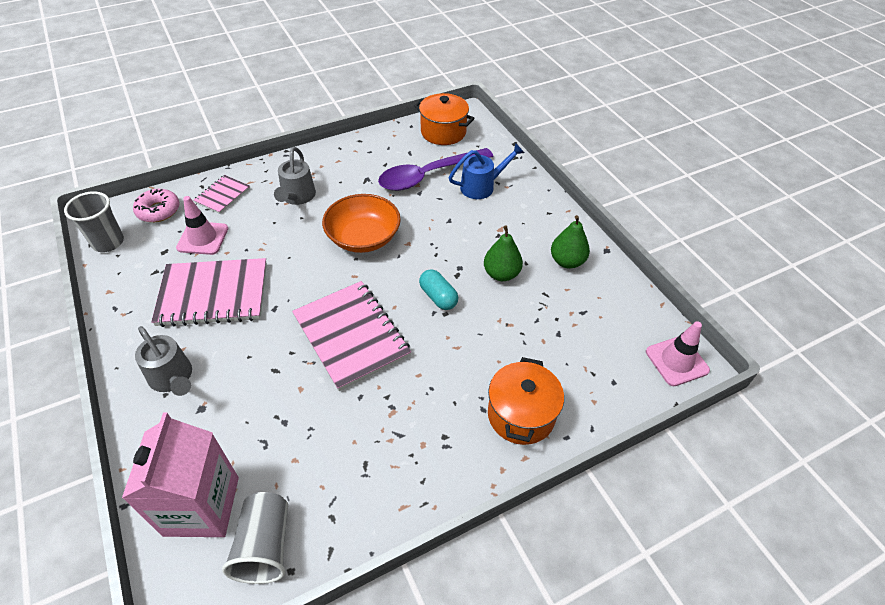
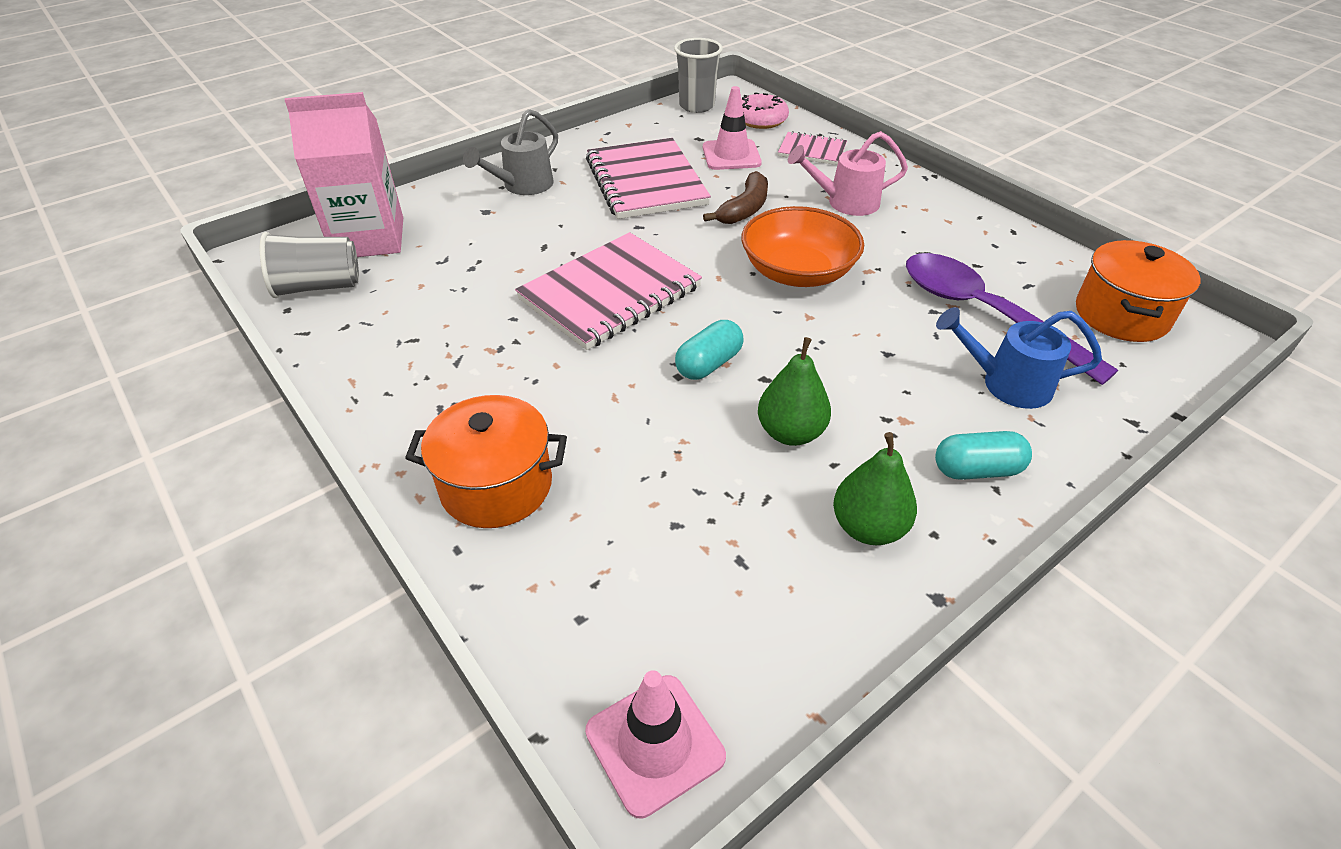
camera: 80 degrees right, 5 degrees down
(280, 246) = (744, 209): none -> brown banana
(297, 197) = (845, 202): grey watering can -> pink watering can
(482, 186) = (1006, 383): blue watering can -> blue watering can turned 135 degrees clockwise
(537, 215) = (977, 470): none -> turquoise capsule

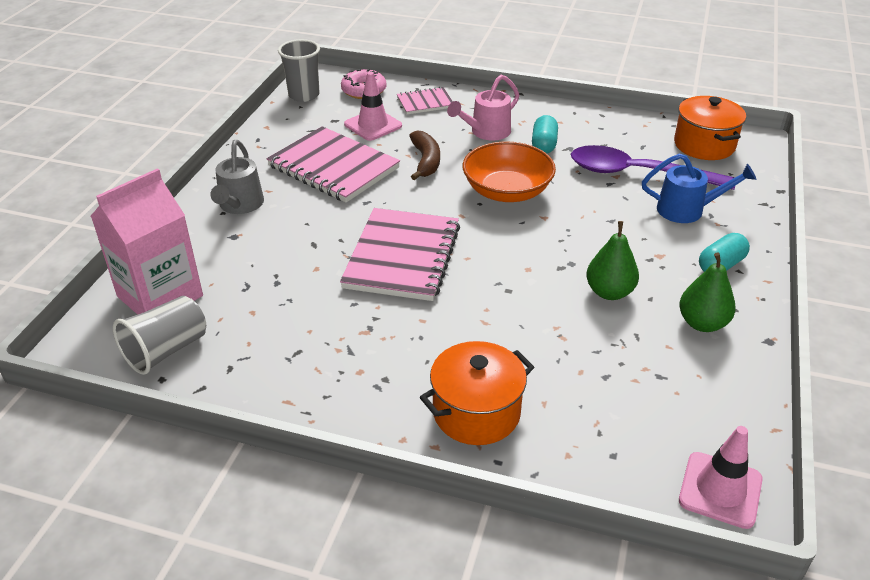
camera: 35 degrees left, 5 degrees down
(709, 364) = (518, 274): turquoise capsule -> turquoise capsule (544, 145)
(1006, 383) = (688, 210): blue watering can -> blue watering can turned 150 degrees counterclockwise

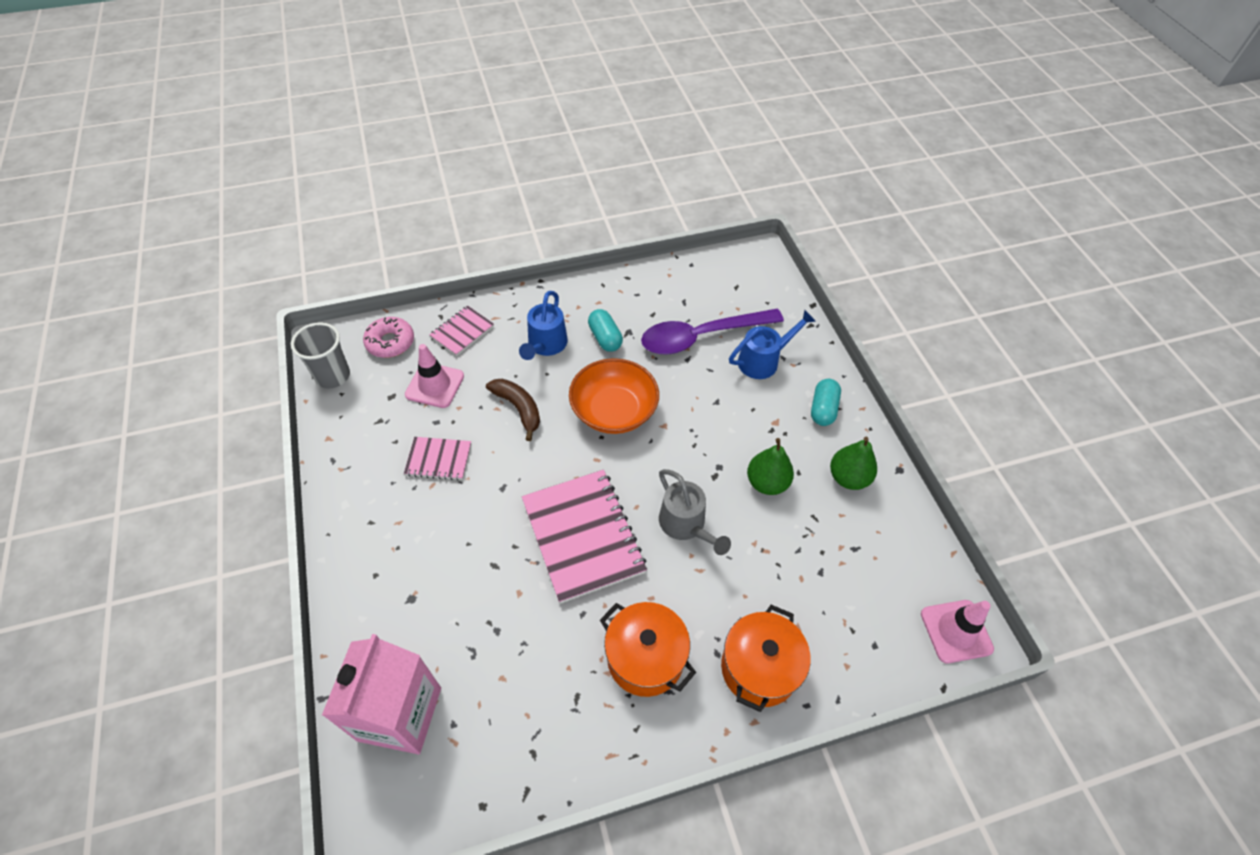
camera: 35 degrees left, 15 degrees up
(166, 350) = (459, 772): grey cup -> none
(239, 206) = (385, 557): grey watering can -> grey watering can (686, 525)
(333, 167) = (438, 460): pink notebook -> pink notebook, size x0.52
(486, 132) = (545, 346): pink watering can -> blue watering can
(704, 145) = (728, 278): orange pot -> orange pot (645, 658)

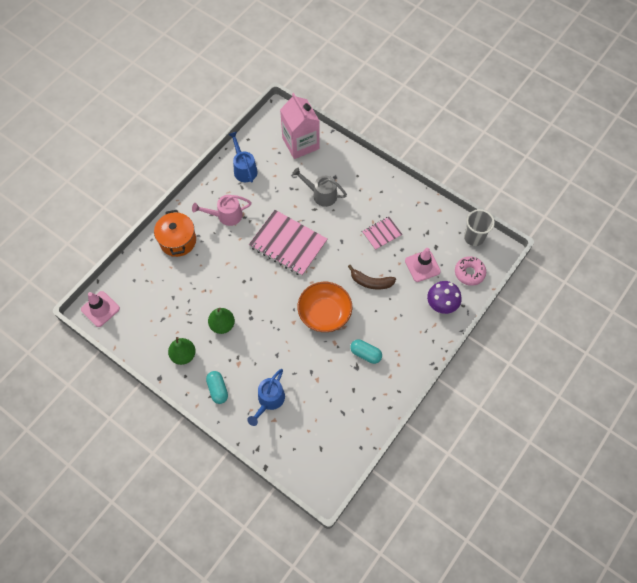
camera: 145 degrees right, 10 degrees up
(462, 332) = (441, 304): pink notebook -> purple mushroom
(545, 346) = (392, 326): blue watering can -> blue watering can (244, 168)
(645, 658) = (225, 216): orange pot -> pink watering can
(686, 525) = (246, 278): grey watering can -> grey watering can (321, 194)
(700, 337) = (314, 392): purple spoon -> none

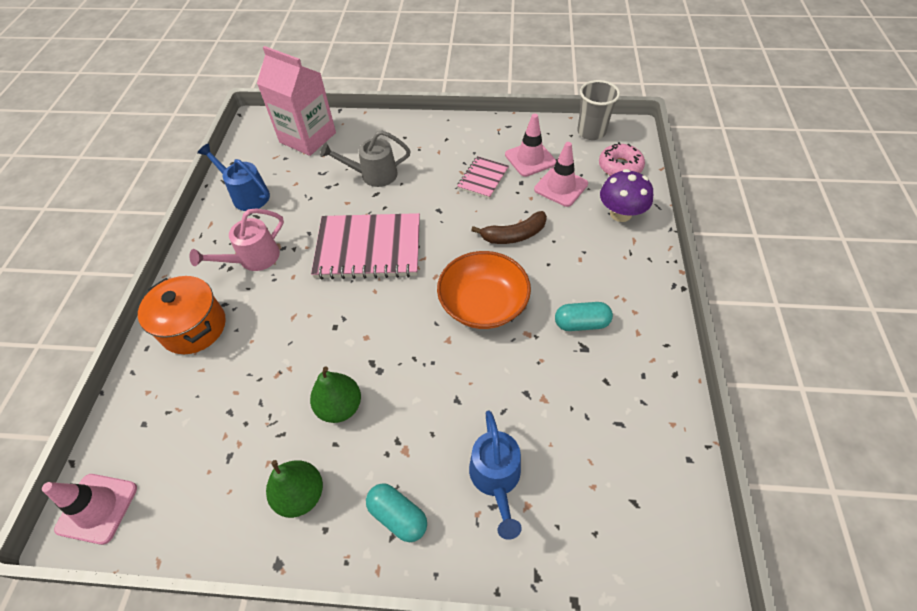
camera: 30 degrees left, 10 degrees down
(420, 235) = (530, 159): none -> pink traffic cone

